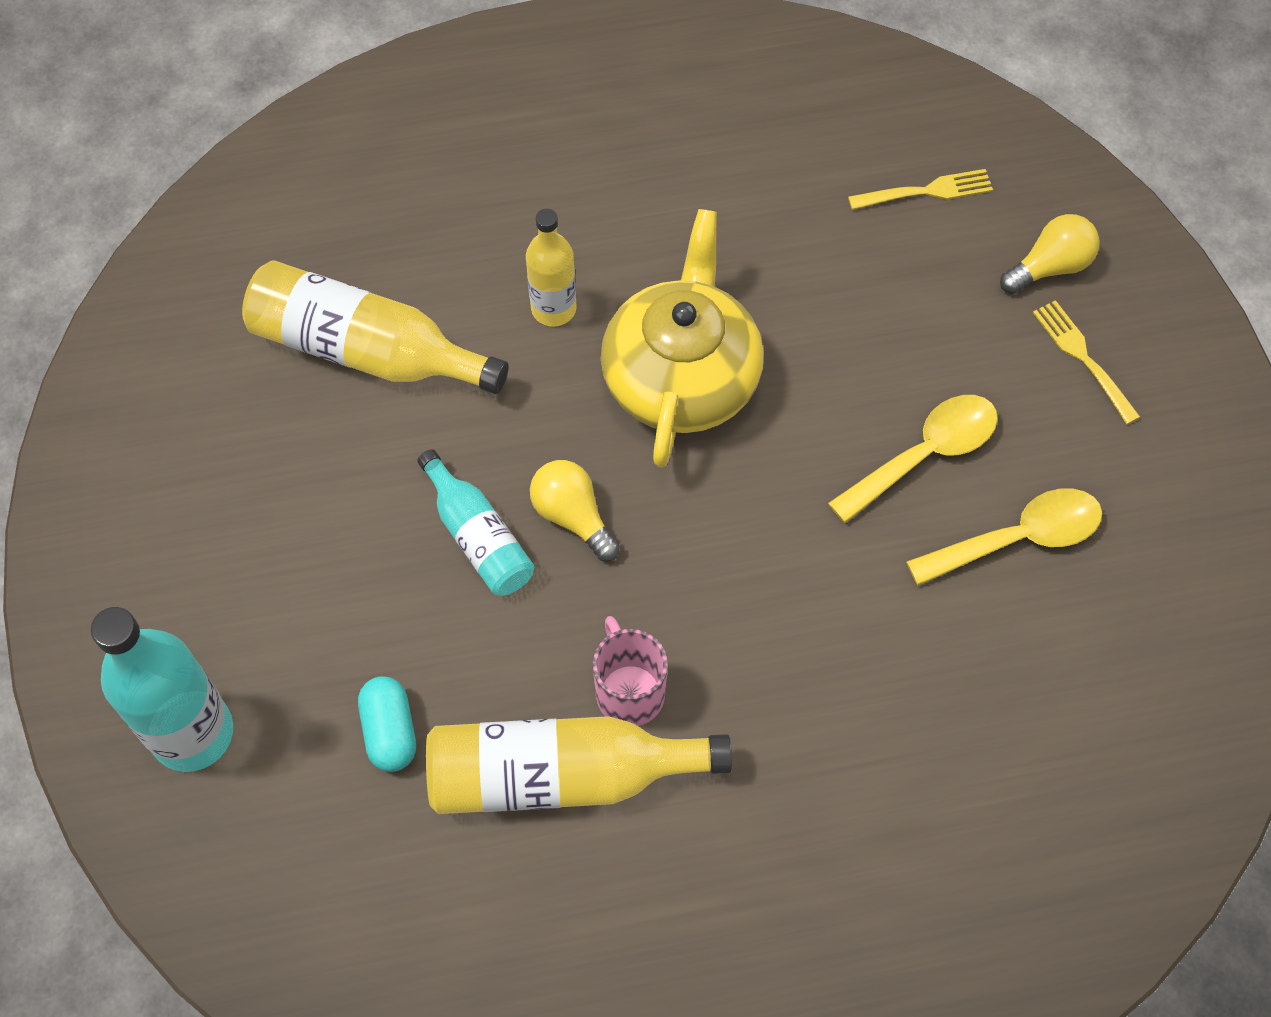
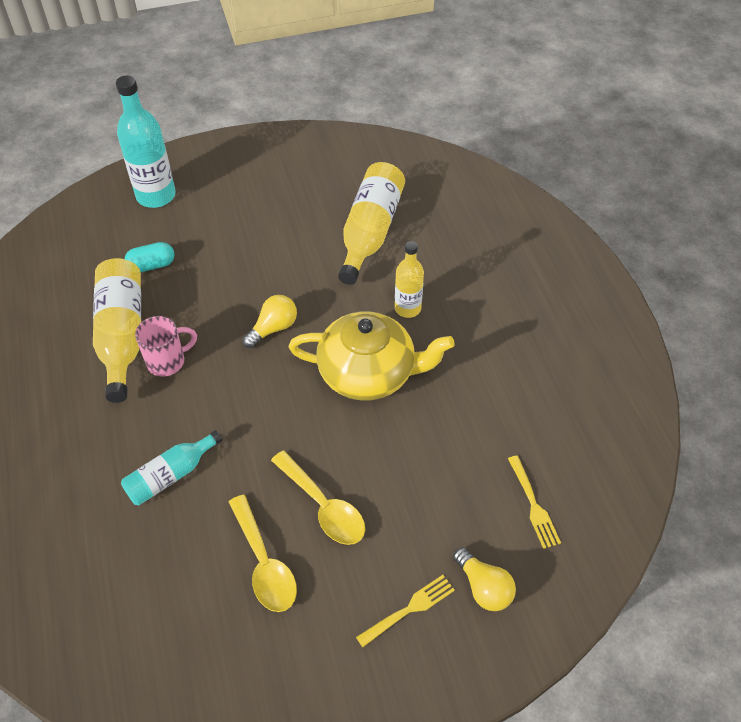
camera: 85 degrees right, 10 degrees down
(478, 537) = (259, 289): turquoise bottle -> turquoise bottle (170, 475)

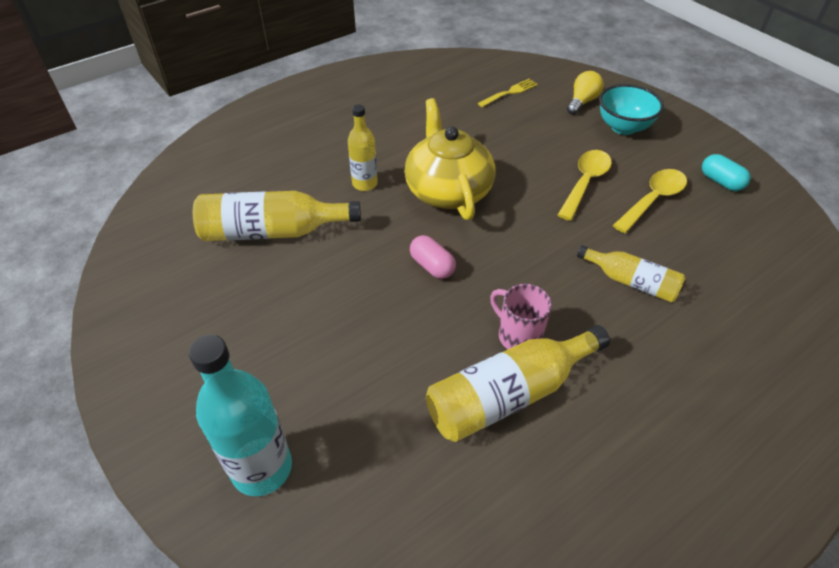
camera: 110 degrees left, 5 degrees down
(152, 265) = (392, 413): turquoise capsule -> turquoise capsule (721, 182)
(170, 475) = (631, 282): turquoise bottle -> yellow bottle
(273, 328) = (432, 266): yellow light bulb -> pink capsule
(408, 610) = (623, 127): yellow fork -> turquoise bowl

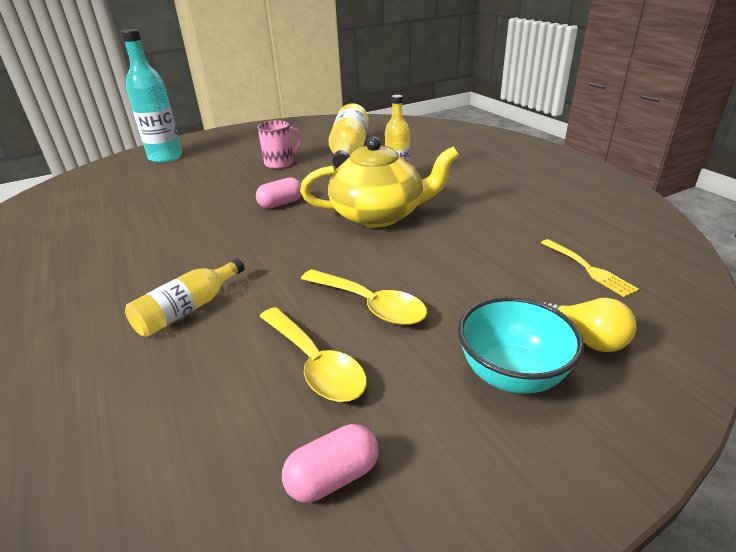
camera: 100 degrees right, 15 degrees down
(509, 394) = (133, 226): yellow bottle -> none
(518, 336) = (180, 235): pink mug -> pink mug (280, 163)
(721, 182) = (333, 477): turquoise capsule -> pink capsule

